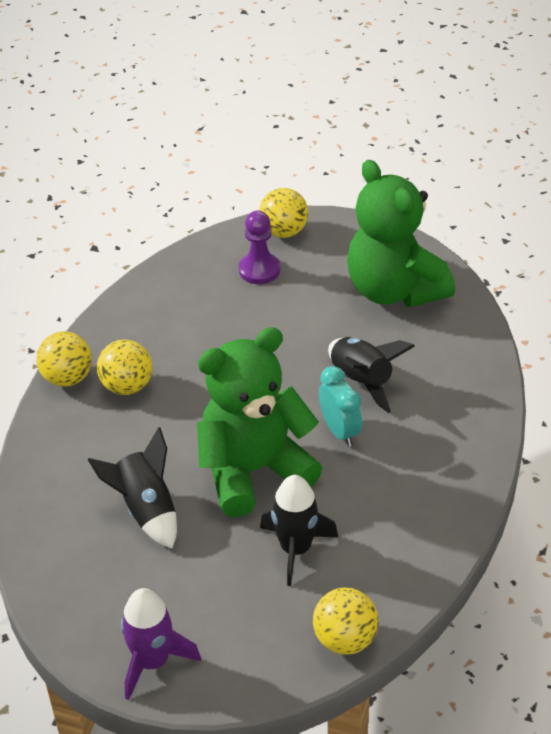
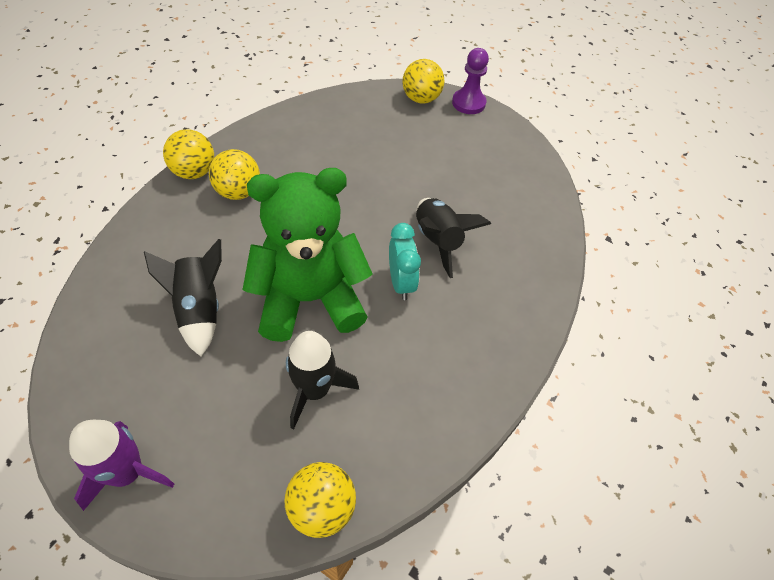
camera: 10 degrees right, 10 degrees up
(259, 270) = (389, 124): purple pawn -> purple pawn (468, 103)
(394, 290) = (494, 168): green teddy bear -> none

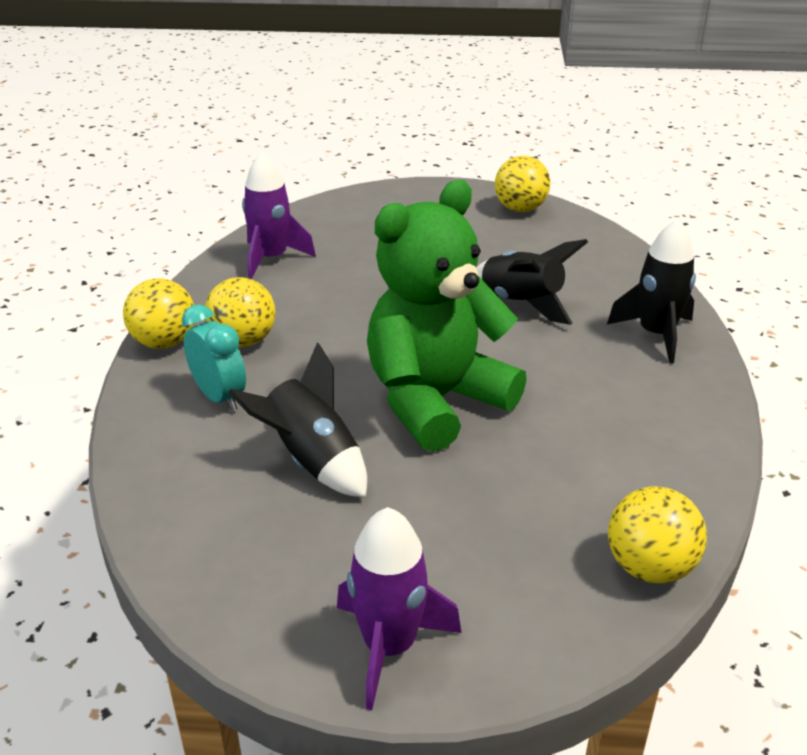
camera: 25 degrees left, 20 degrees down
(310, 127) = (271, 259): none -> purple rocket
(314, 390) = (529, 474): black rocket -> black rocket (656, 335)
(401, 283) = (521, 350): turquoise clock -> turquoise clock (219, 397)
(421, 99) = (374, 198): yellow ball -> yellow ball (520, 209)
(468, 103) = (430, 187): purple pawn -> none

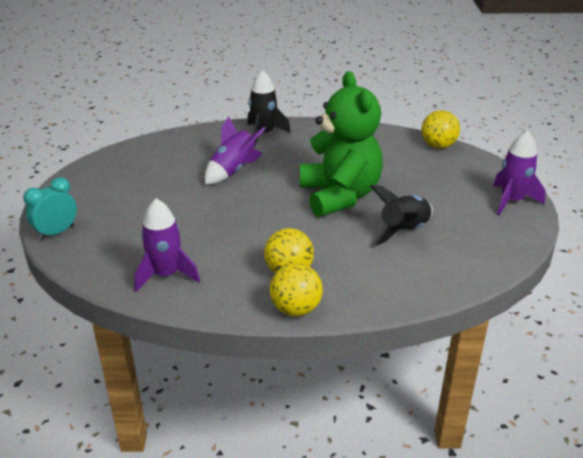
camera: 95 degrees left, 0 degrees up
(219, 397) = (356, 272): turquoise clock -> turquoise clock (56, 232)
(435, 401) = (339, 196): green teddy bear -> green teddy bear turned 150 degrees counterclockwise
(520, 209) = (100, 170): yellow ball -> none
(521, 304) = (233, 171): black rocket -> purple rocket

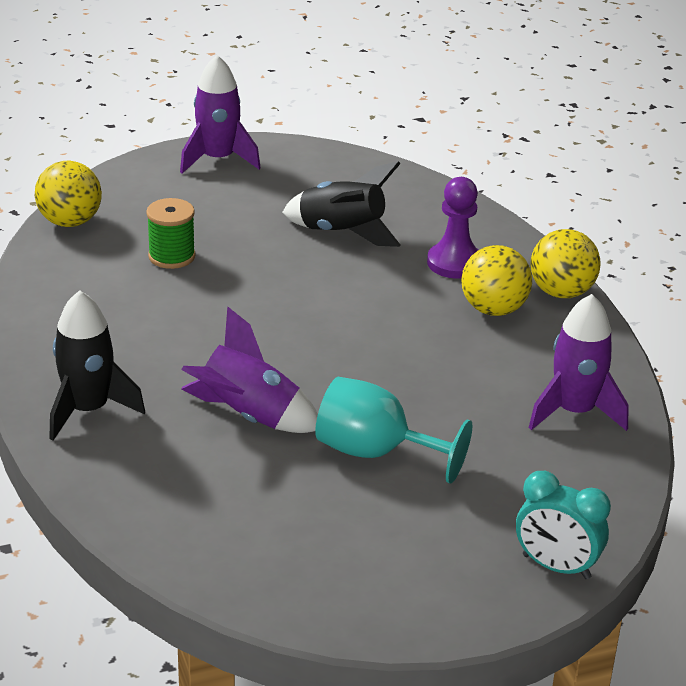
camera: 110 degrees left, 0 degrees up
(180, 200) = (375, 452): none -> turquoise goblet
(339, 196) = (277, 294): green teddy bear -> none
(351, 269) = (454, 263): none -> purple pawn
(392, 170) = (171, 256): none -> green spool

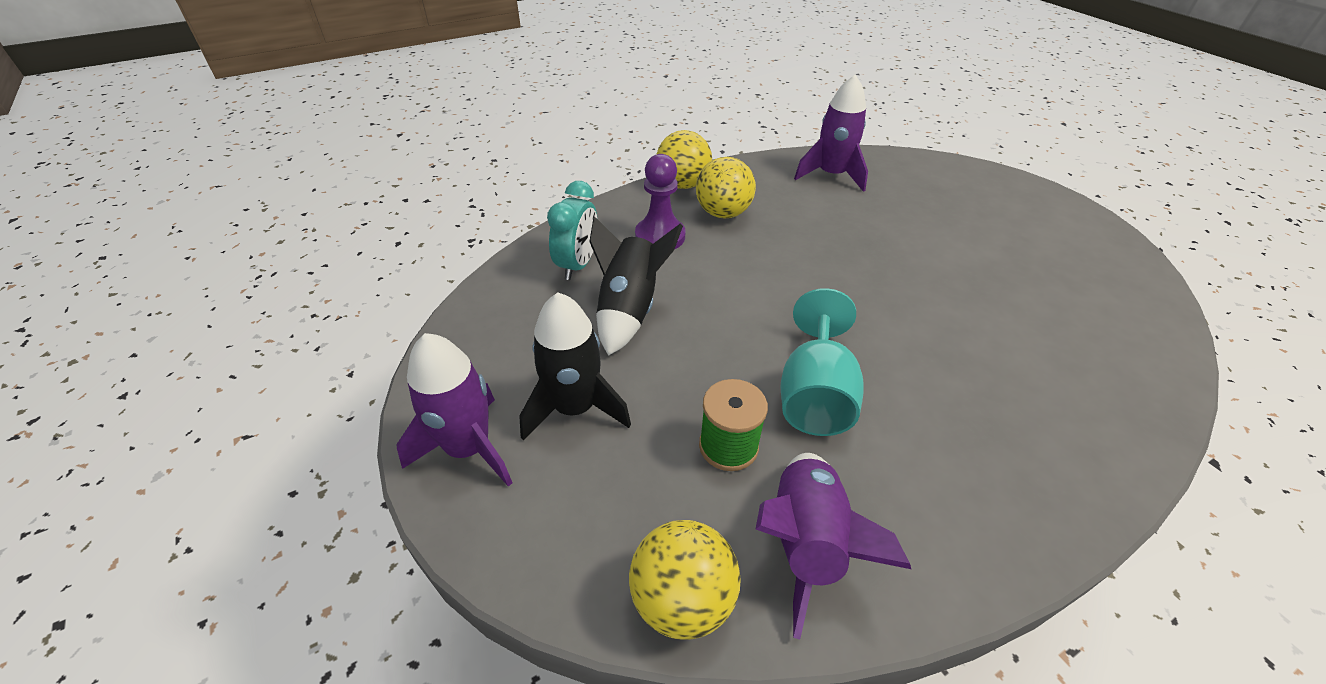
camera: 100 degrees left, 10 degrees up
(88, 410) = (1056, 452): black rocket -> black rocket (575, 408)
(248, 416) = (965, 329): purple rocket -> purple rocket (805, 543)
(375, 452) = (949, 254): turquoise goblet -> turquoise goblet (814, 394)
(556, 567) = (990, 177): turquoise clock -> turquoise clock (577, 265)

